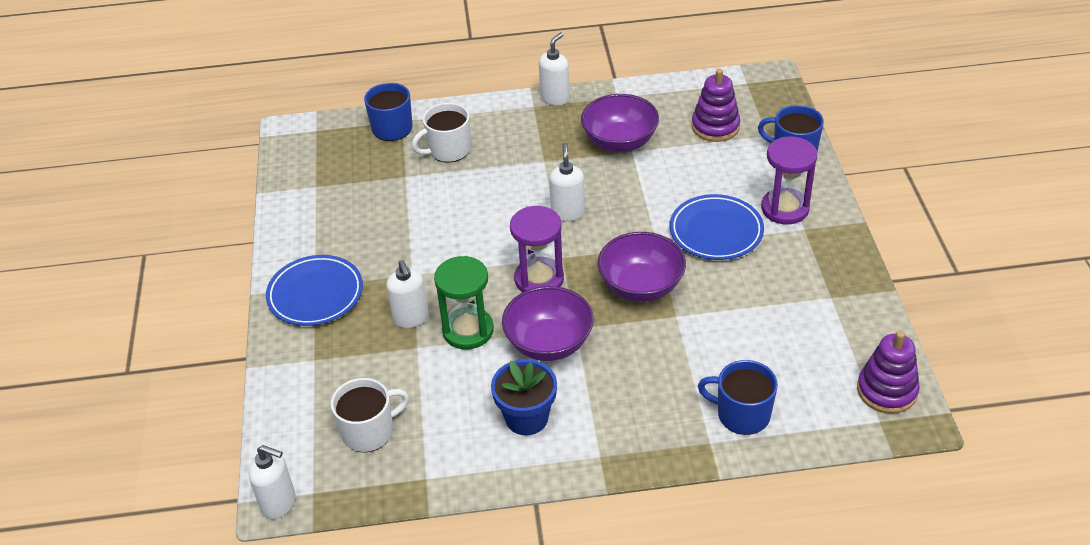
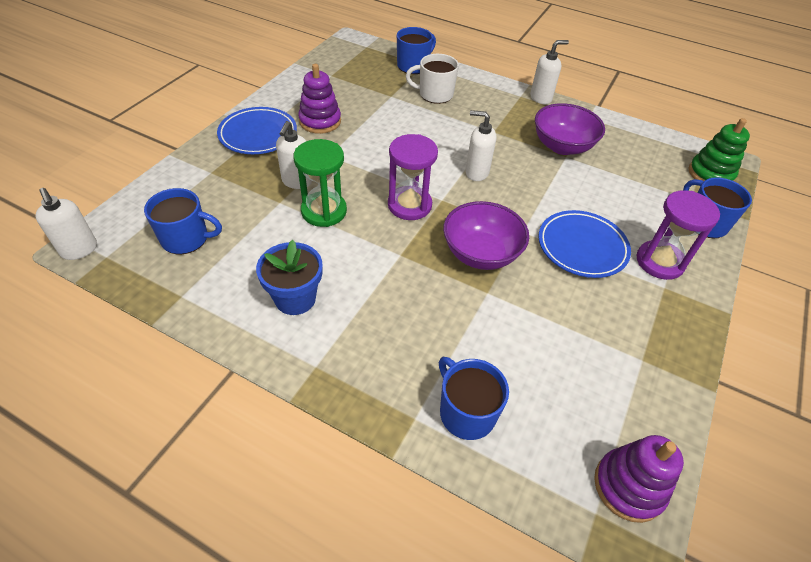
camera: 30 degrees right, 5 degrees up
(369, 431) = (186, 239): white mug -> blue mug
(549, 343) = (369, 254): purple bowl -> none
(568, 213) = (476, 172): white soap dispenser -> white soap dispenser turned 105 degrees counterclockwise
(715, 127) = (650, 172): purple stacking toy -> purple stacking toy (320, 121)
(765, 100) = (710, 174): none -> green stacking toy

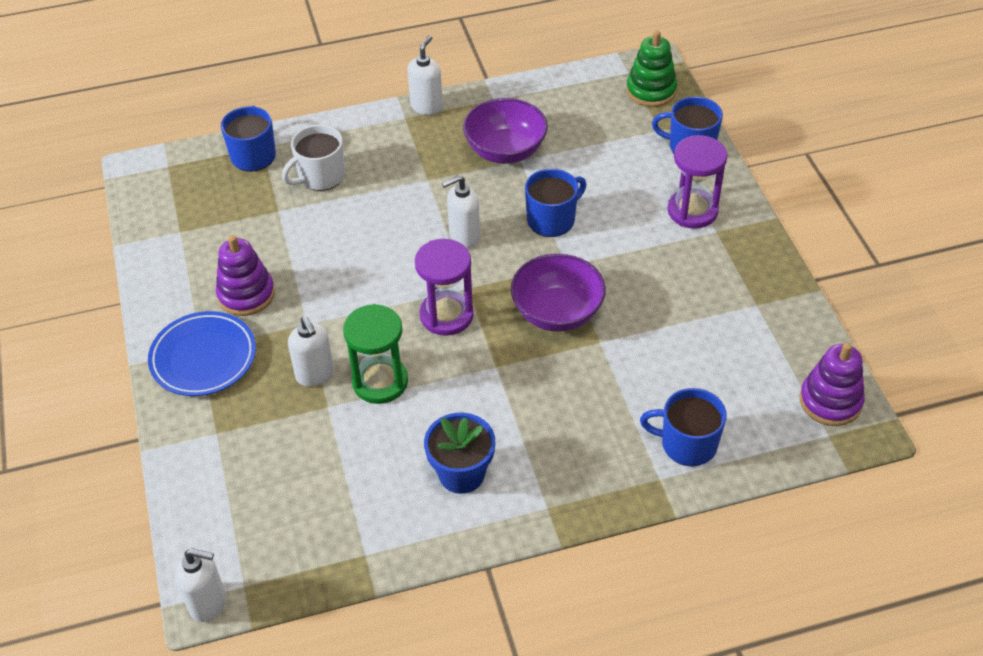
camera: 40 degrees left, 0 degrees up
(186, 239) = (293, 509): blue mug -> blue mug (552, 220)
(582, 247) = (625, 243): blue plate -> none

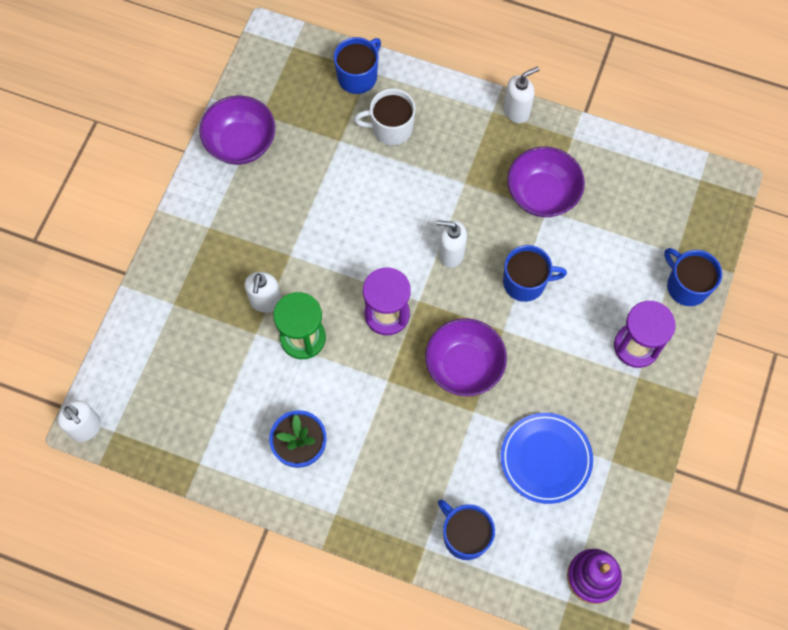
camera: 35 degrees right, 20 degrees up
(177, 264) = (241, 143): none -> purple bowl
(203, 357) = (205, 236): blue plate -> blue plate (545, 459)
(246, 294) = (268, 202): purple stacking toy -> none
(651, 91) = (702, 210): green stacking toy -> none

